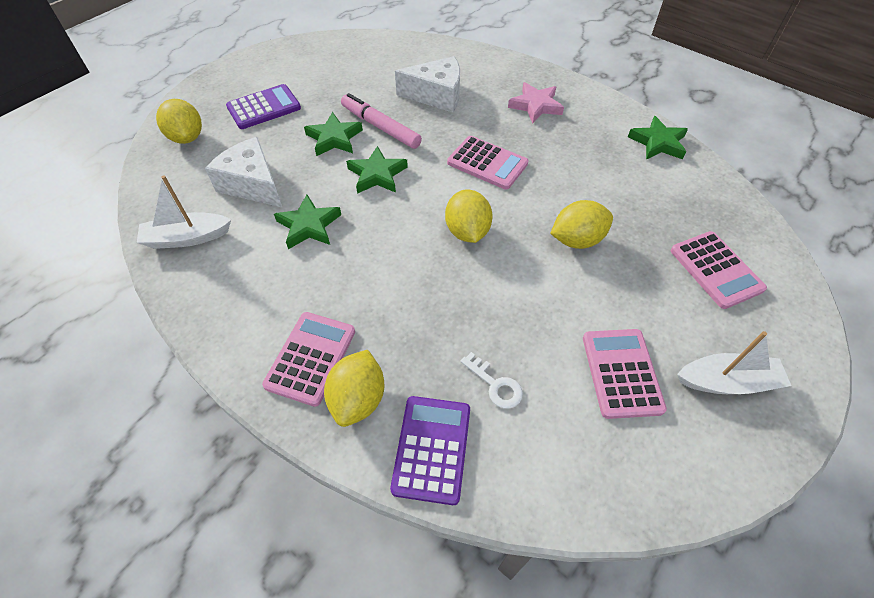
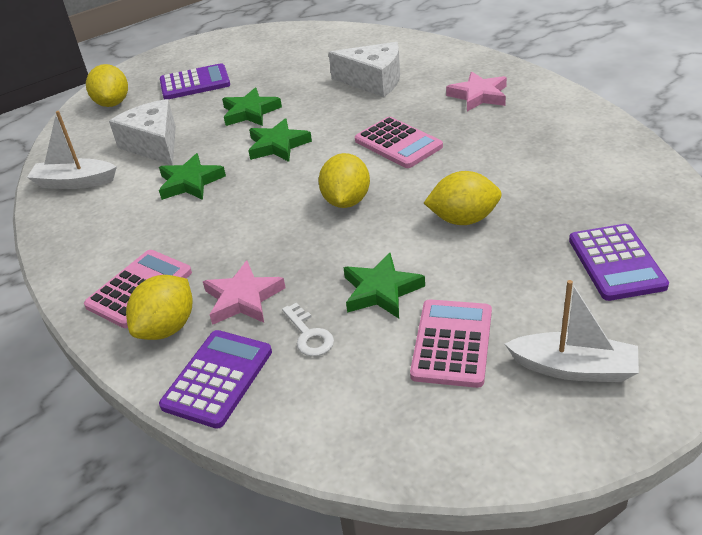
camera: 20 degrees right, 15 degrees down
(380, 127) = (301, 105): pink marker -> none
(418, 354) = (243, 298): none -> pink star
(658, 142) = (607, 138): green star -> green star (381, 290)
(715, 270) = (616, 263): pink calculator -> purple calculator

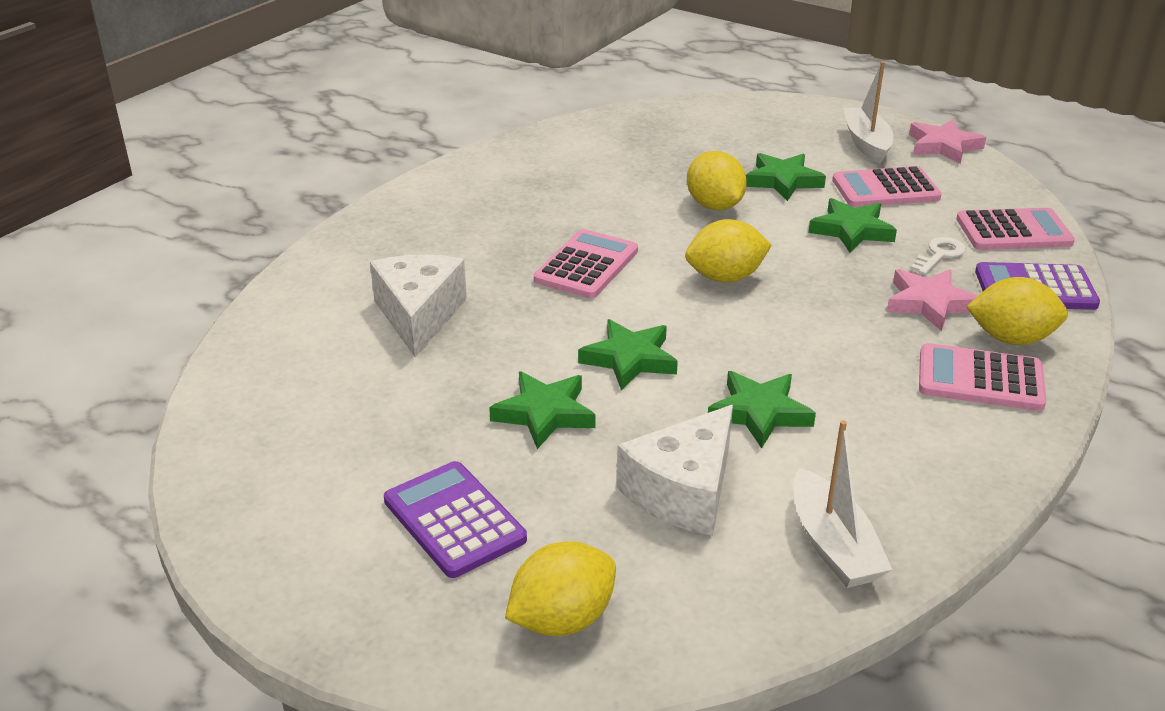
camera: 115 degrees left, 5 degrees down
(319, 413) = (1013, 231): none -> pink calculator
(479, 96) = (448, 228): pink star -> pink star (943, 146)
(497, 273) = (783, 181): none -> green star
(616, 263) = (731, 136): purple calculator -> none

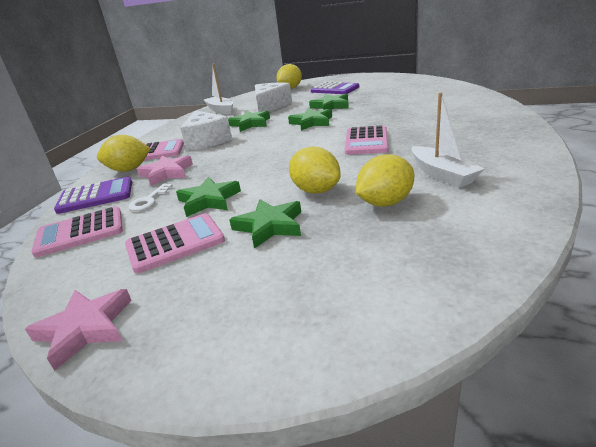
camera: 165 degrees right, 5 degrees down
(419, 315) = (418, 110): white cheese -> white cheese (206, 141)
(725, 277) = (285, 156): yellow lemon -> yellow lemon (385, 203)
(866, 143) = (184, 304): white boat -> white boat (442, 174)

